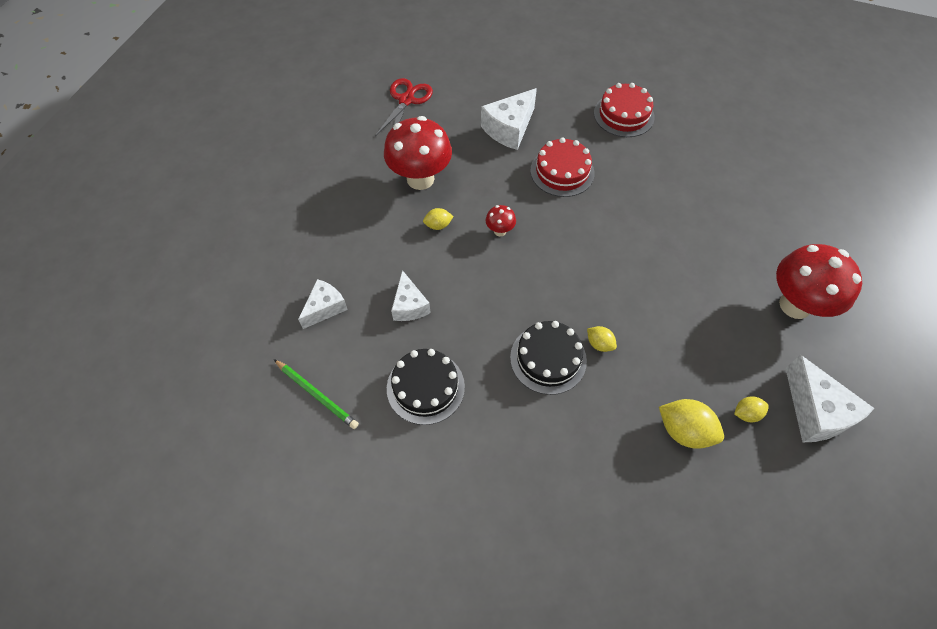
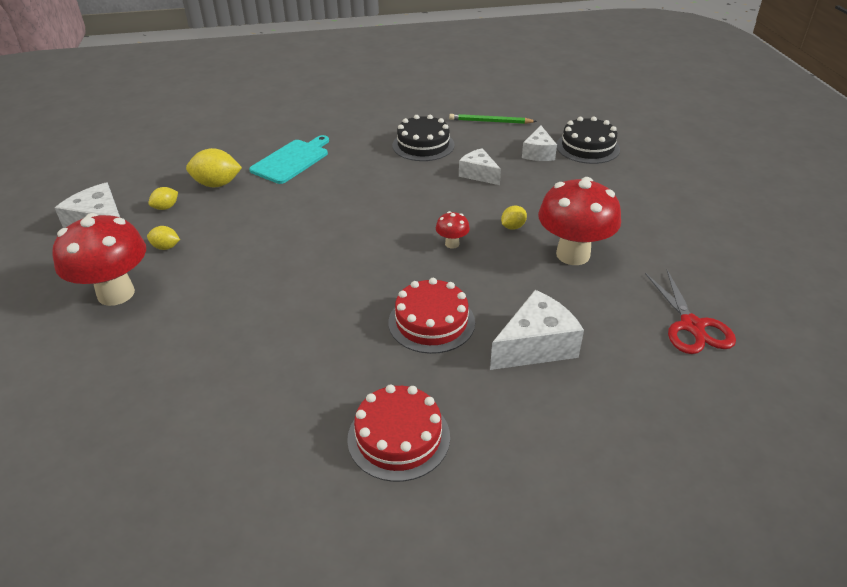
camera: 150 degrees right, 20 degrees down
(509, 129) = (535, 346): white cheese -> white cheese turned 45 degrees clockwise
(548, 359) = (344, 184): black cake -> black cake (587, 147)
(586, 436) = (292, 160): none -> turquoise cutting board
(599, 344) = (306, 204): yellow lemon -> yellow lemon (166, 247)

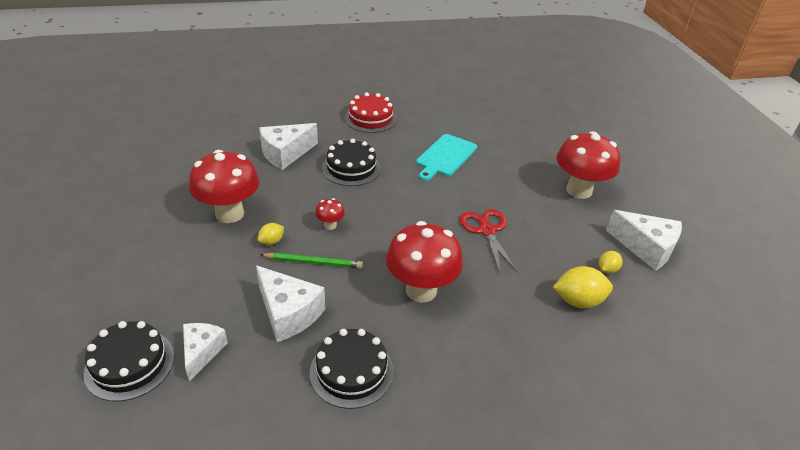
camera: 175 degrees right, 0 degrees up
(166, 247) = (573, 227): yellow lemon -> none
(292, 160) = (514, 341): turquoise cutting board -> turquoise cutting board (445, 157)
(360, 190) = (421, 290): none -> red mushroom
(431, 322) = (351, 168): red cake -> black cake
(478, 174) = (288, 313): white cheese -> white cheese, size x1.53
(490, 122) = (245, 433): green pencil -> green pencil (313, 262)
(691, 326) = (175, 162): red scissors -> red scissors (487, 231)

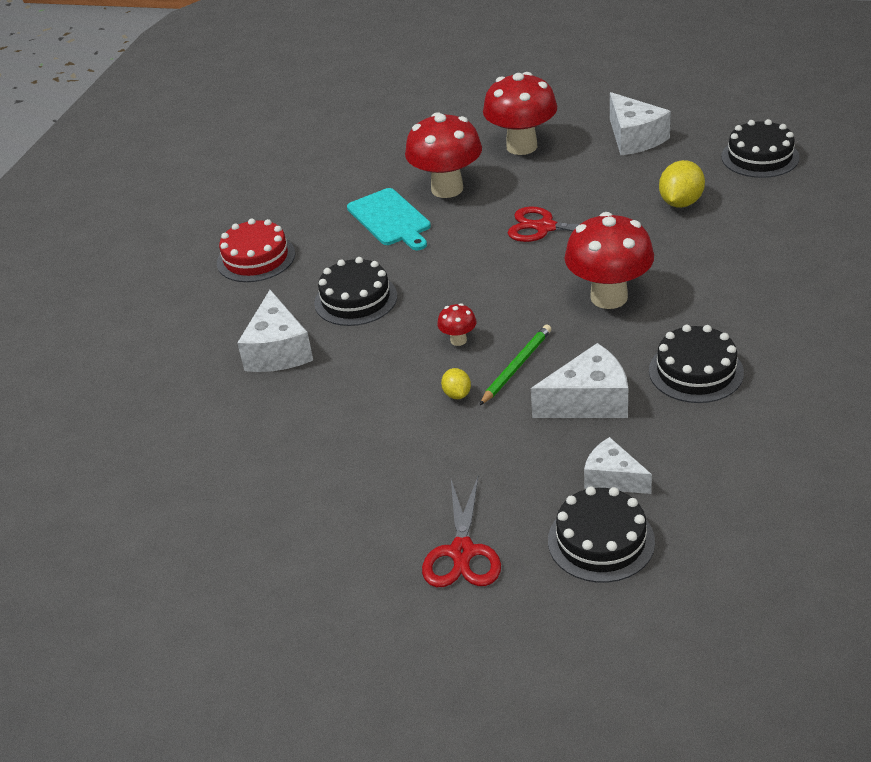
camera: 55 degrees left, 0 degrees up
(109, 291) = (462, 552): none -> red scissors
(229, 214) = (375, 423): red mushroom -> red mushroom (447, 189)
(607, 269) = (649, 171): yellow lemon -> none
(646, 248) = (634, 138): white cheese -> white cheese turned 90 degrees clockwise
(693, 339) = (760, 157): none -> black cake

